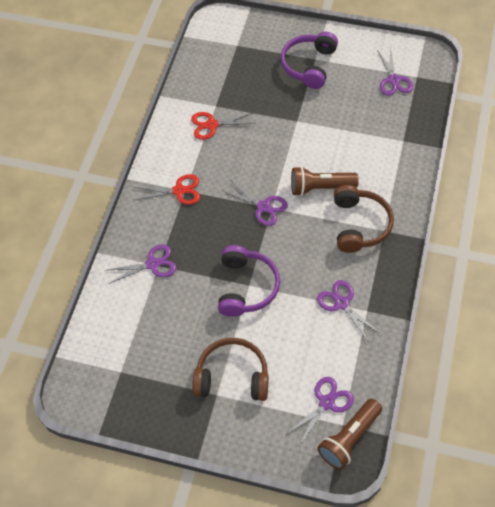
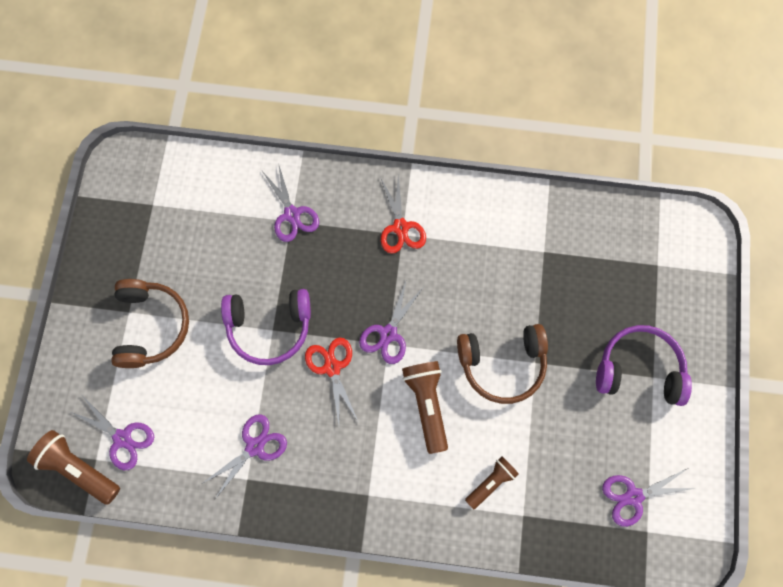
camera: 80 degrees right, 15 degrees up
(212, 125) = (510, 251): red scissors -> red scissors (332, 367)
(359, 225) = (374, 461): brown headphones -> brown headphones (502, 364)
(379, 156) = (491, 482): none -> brown flashlight

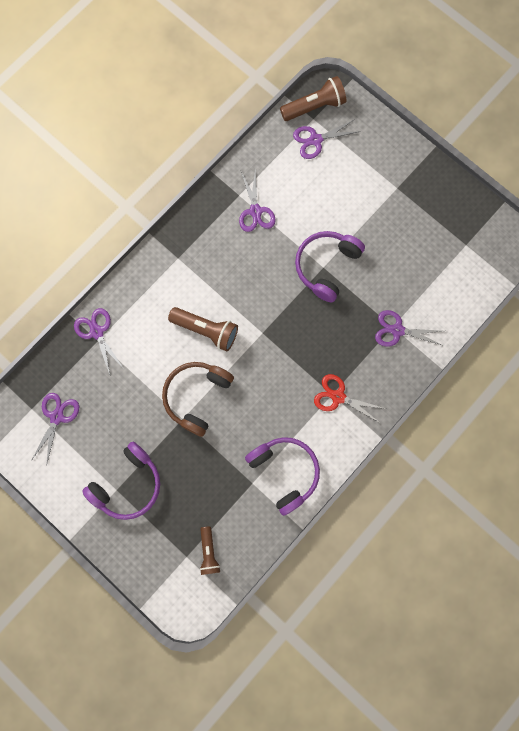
camera: 125 degrees right, 5 degrees up
(151, 326) = (377, 196): brown headphones -> none
(332, 367) = (272, 288): red scissors -> none
(388, 334) = (269, 337): purple scissors -> purple scissors (97, 332)
(491, 482) = (130, 335): brown flashlight -> brown flashlight (209, 552)
(510, 229) = (284, 472): none -> purple headphones

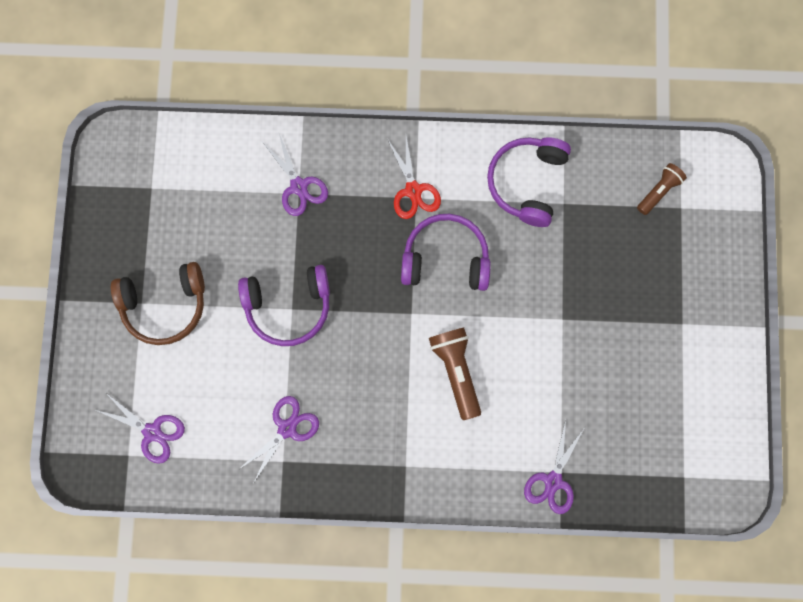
camera: 130 degrees left, 0 degrees up
(57, 417) = (669, 444): purple scissors -> none
(128, 484) = (667, 317): purple headphones -> purple headphones (445, 259)
(197, 396) = (529, 323): brown headphones -> brown headphones (164, 305)
(314, 107) = (112, 465): brown flashlight -> none

